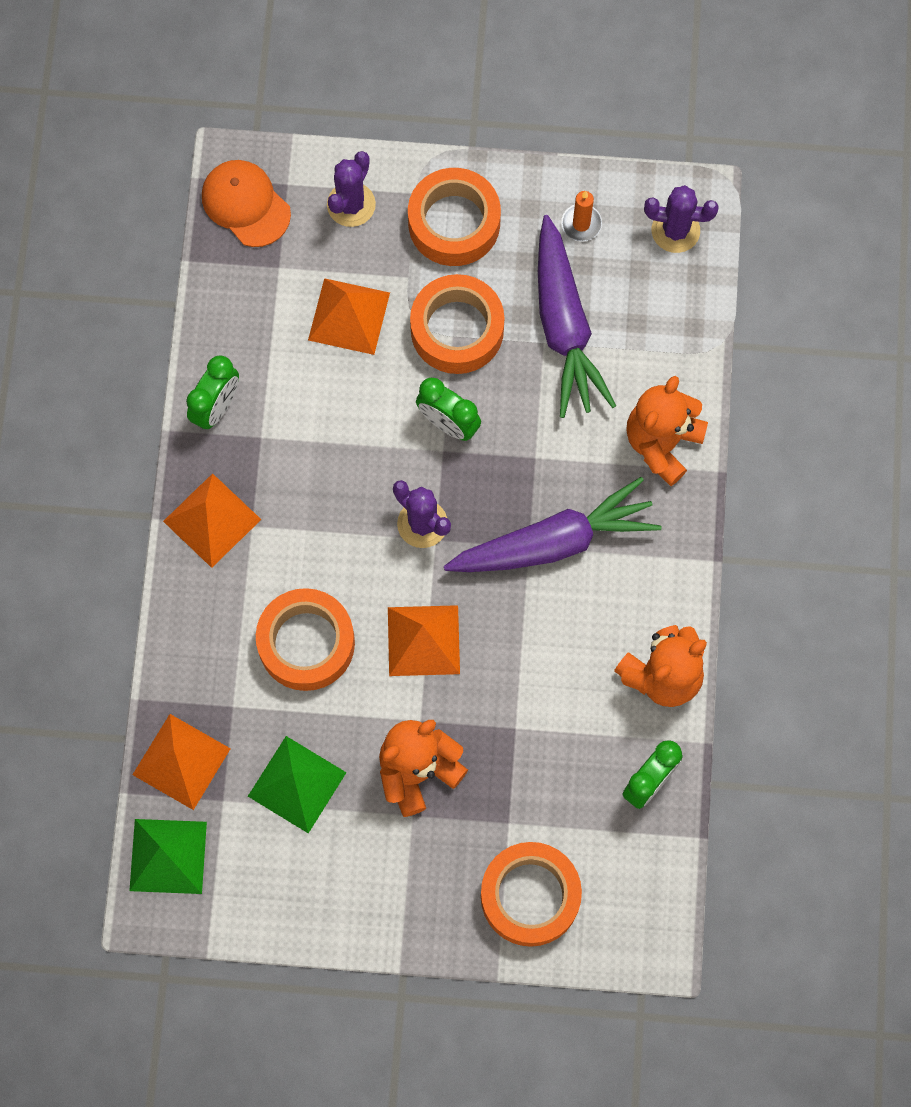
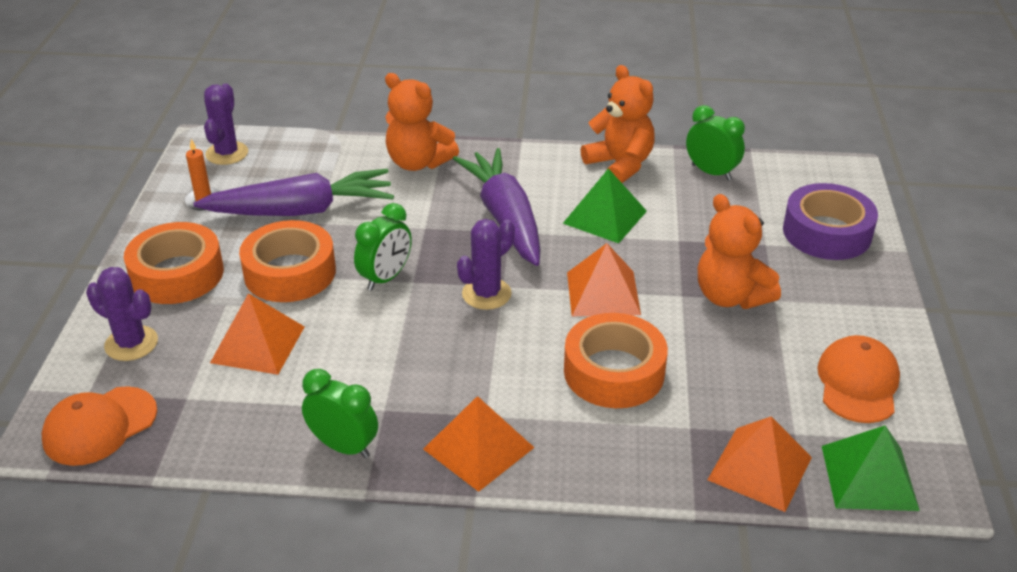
camera: 90 degrees left, 35 degrees down
(286, 874) = (858, 383): none -> orange cap
(297, 784) = (763, 377): green pyramid -> green pyramid (604, 217)
(530, 896) = (827, 232): orange tape -> purple tape

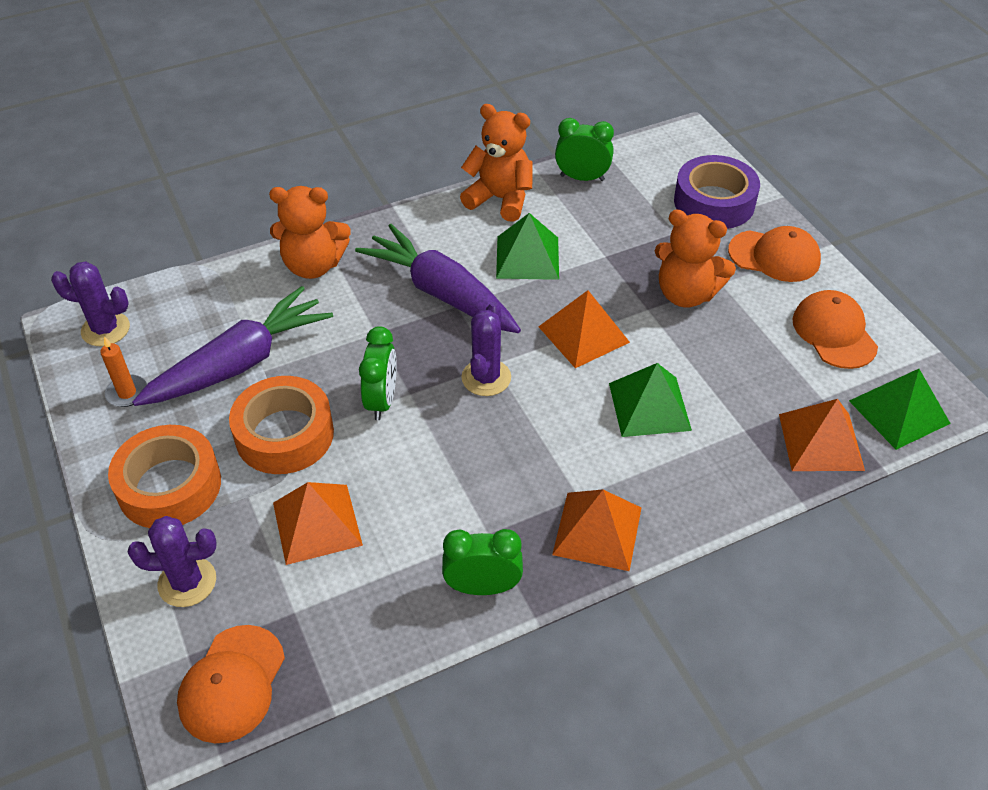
camera: 30 degrees left, 10 degrees up
(227, 153) = (105, 329): purple cactus -> purple cactus turned 60 degrees counterclockwise
(614, 372) = (649, 406): orange tape -> green pyramid
(851, 297) = (774, 256): none -> orange cap

